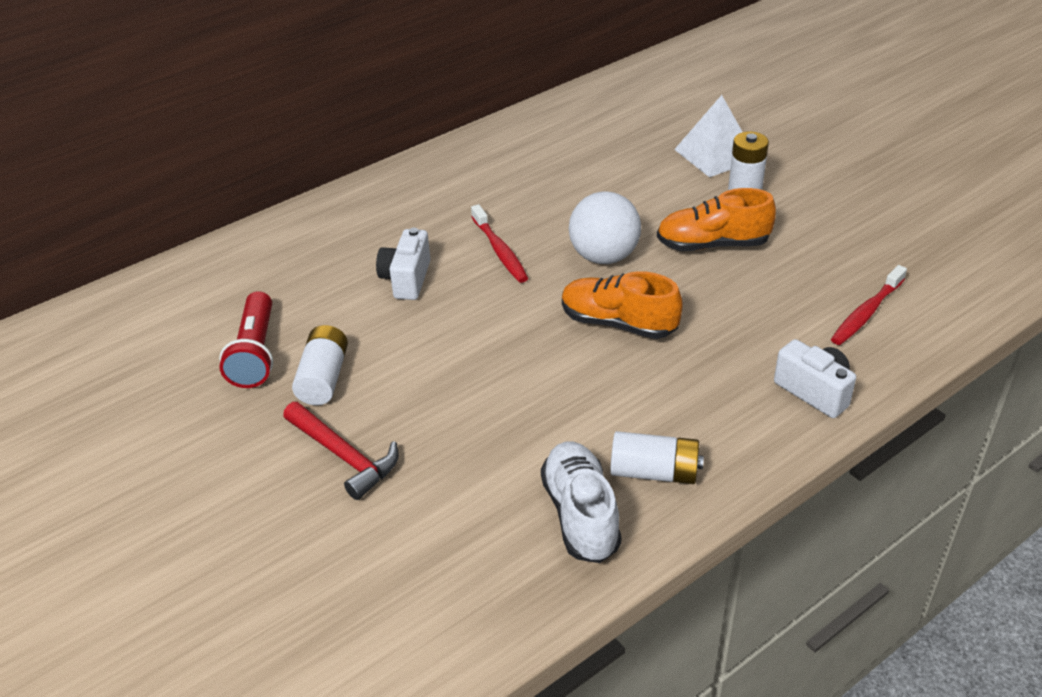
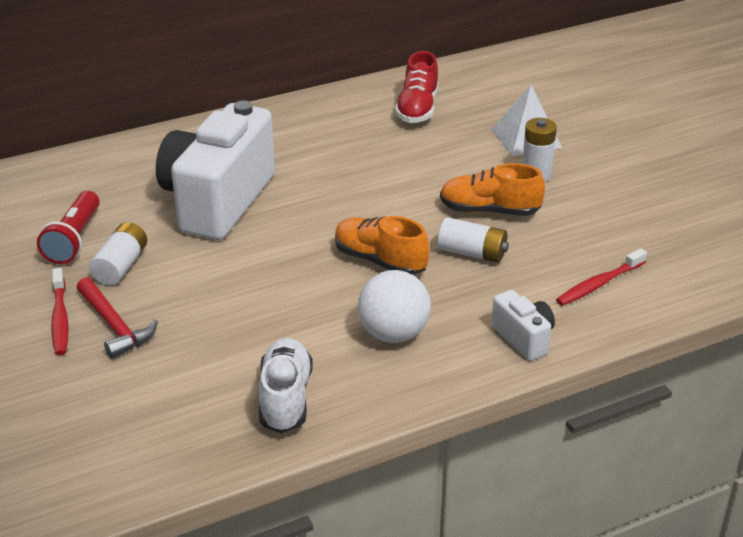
camera: 10 degrees right, 5 degrees down
(406, 279) = (218, 201): white camera -> white camera, size x2.29
(499, 250) = (304, 190): red toothbrush -> red toothbrush (60, 318)
(585, 137) = (417, 109): none -> red shoe
(604, 256) = (391, 207): white ball -> white ball (393, 334)
(654, 472) = (359, 377): white battery -> white battery (472, 253)

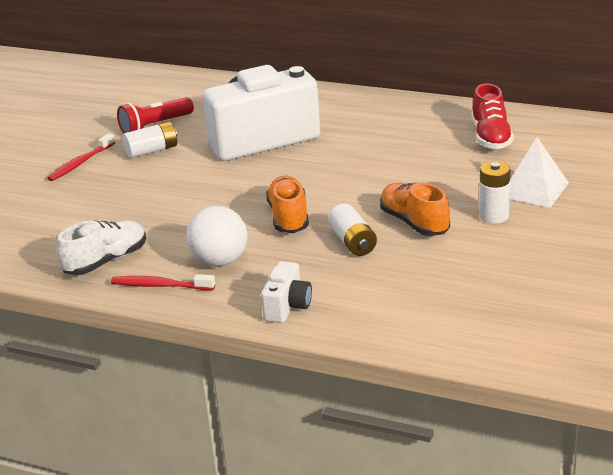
camera: 50 degrees right, 5 degrees down
(114, 326) = (97, 179): red hammer -> none
(417, 109) = (491, 137): red shoe -> red shoe turned 60 degrees counterclockwise
(599, 284) = (399, 304): red toothbrush -> red toothbrush (161, 286)

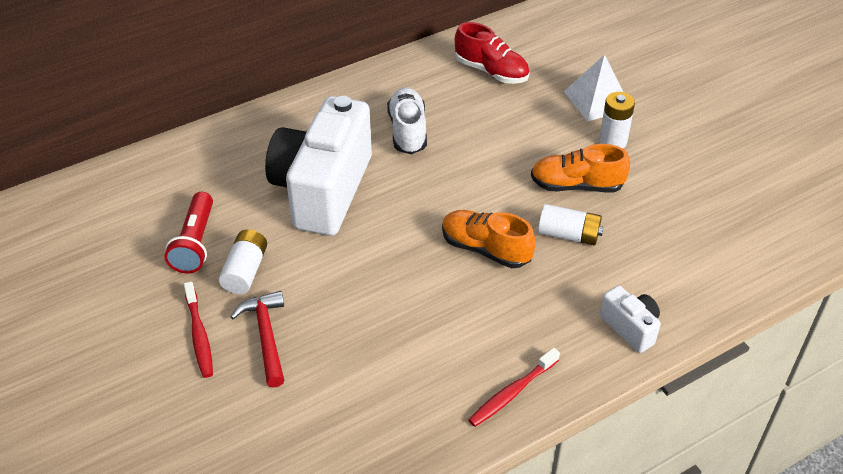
camera: 55 degrees left, 15 degrees up
(105, 182) = (266, 336): none -> red hammer
(106, 261) = (425, 411): white shoe -> white shoe (407, 131)
(219, 261) = (512, 331): white ball -> none

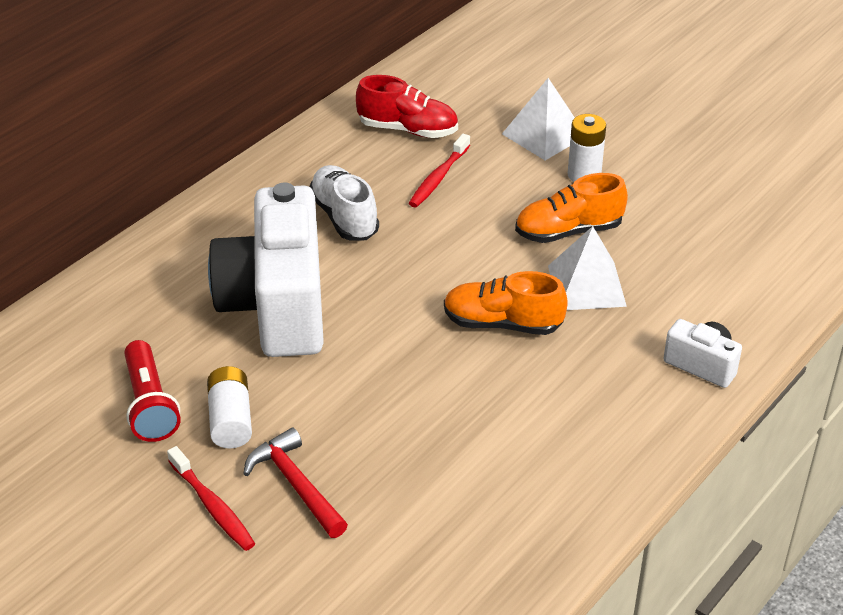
camera: 20 degrees left, 5 degrees down
(512, 392) = (611, 466): red toothbrush -> red toothbrush (439, 177)
(568, 235) = (586, 285): white battery -> white pyramid

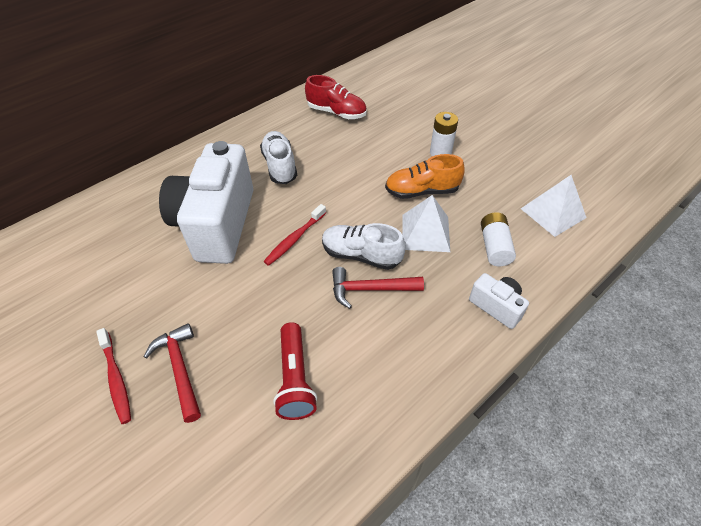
camera: 10 degrees right, 10 degrees up
(150, 405) = (108, 288): red flashlight -> red flashlight (295, 379)
(230, 420) = (155, 308): white battery -> white battery (494, 247)
(439, 177) = (347, 145): red toothbrush -> red toothbrush (295, 239)
(502, 323) = (361, 255): orange shoe -> white shoe
(527, 364) = (370, 289): none -> red hammer
(544, 135) = (420, 123): white pyramid -> white pyramid (553, 213)

